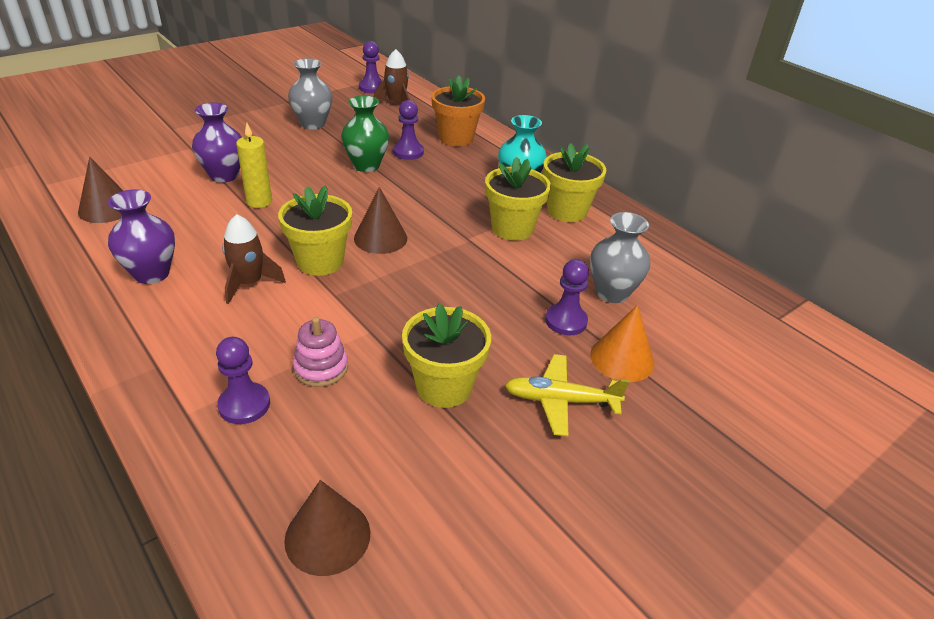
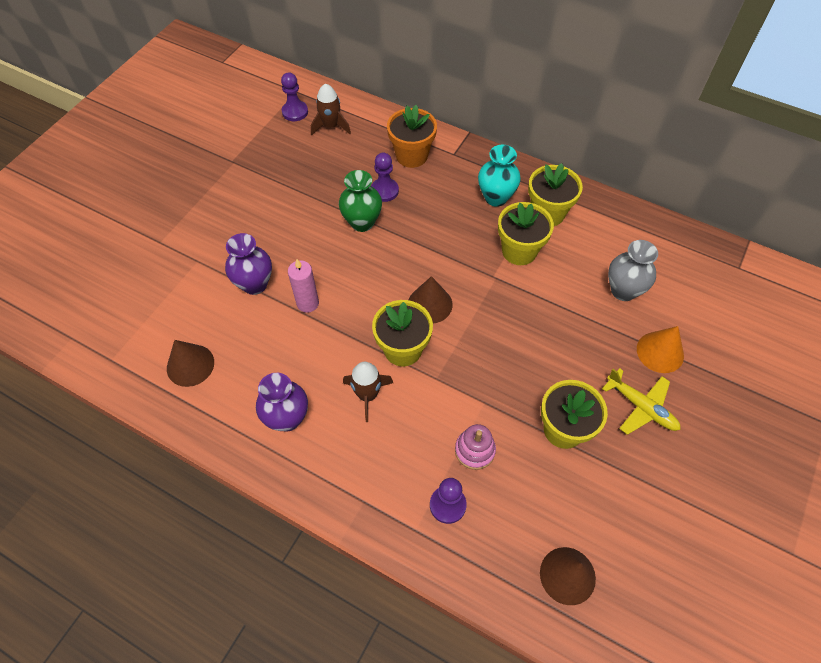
camera: 20 degrees left, 20 degrees up
(259, 201) = (307, 303): yellow candle -> pink candle
(313, 124) = (279, 185): grey vase -> none
(560, 400) = (641, 407): yellow plane -> yellow plane turned 120 degrees counterclockwise
(566, 321) = (607, 333): purple pawn -> none

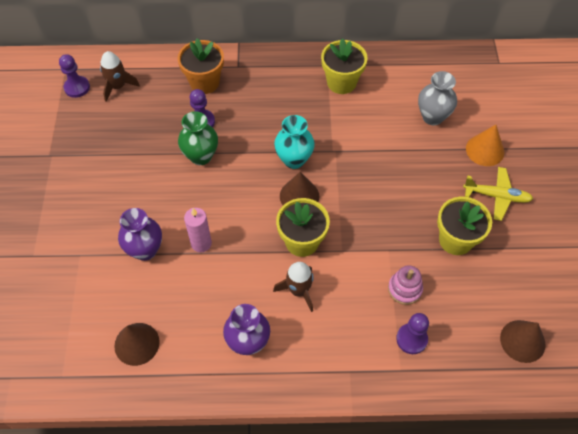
camera: 30 degrees left, 0 degrees up
(496, 197) = (294, 87): turquoise vase -> turquoise vase (294, 160)
(519, 251) = (339, 122): yellow flower pot -> none

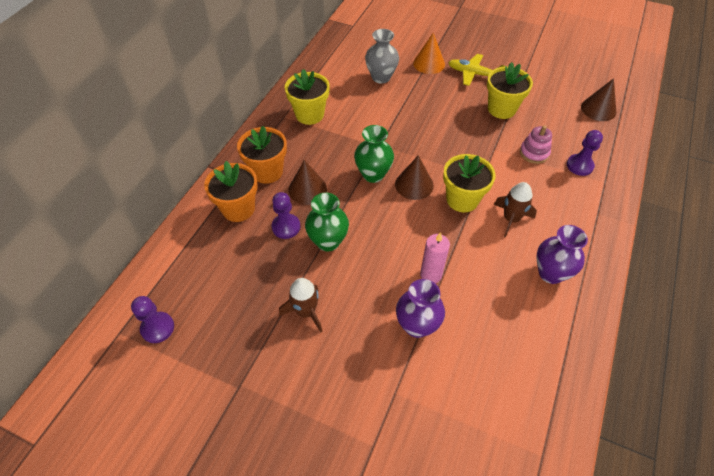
camera: 65 degrees left, 5 degrees down
(118, 86) = (187, 286): brown rocket -> brown rocket (306, 312)
(137, 343) = (524, 367): brown cone -> brown cone (307, 189)
(254, 83) = (267, 171): none -> orange flower pot
(294, 160) = (373, 174): turquoise vase -> green vase
(497, 196) = (473, 74): yellow plane -> yellow plane turned 105 degrees counterclockwise

